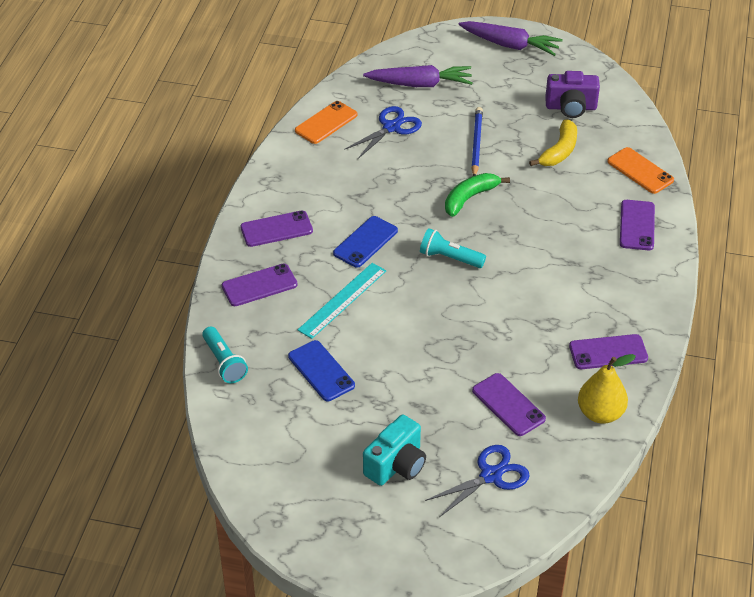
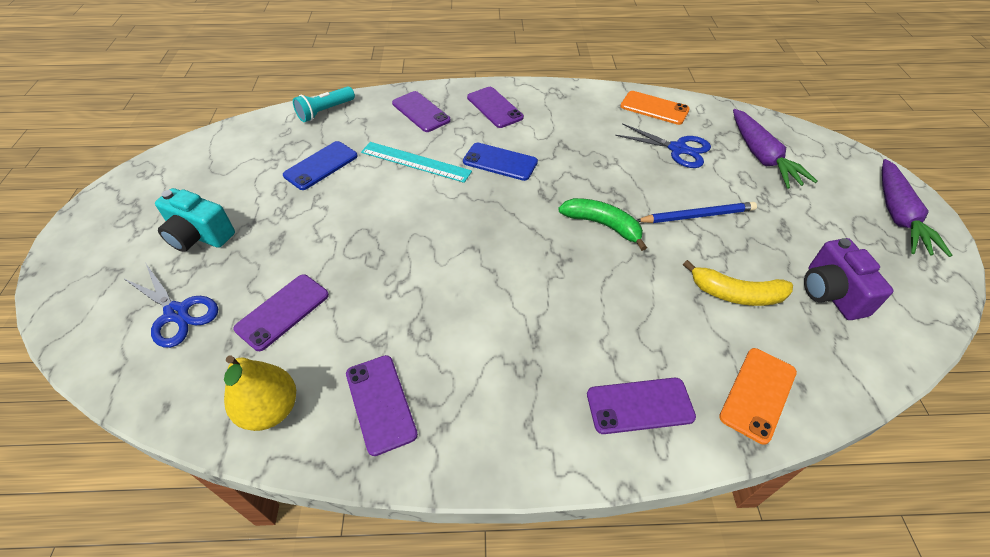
camera: 75 degrees right, 5 degrees up
(449, 258) = (500, 225): turquoise flashlight -> none

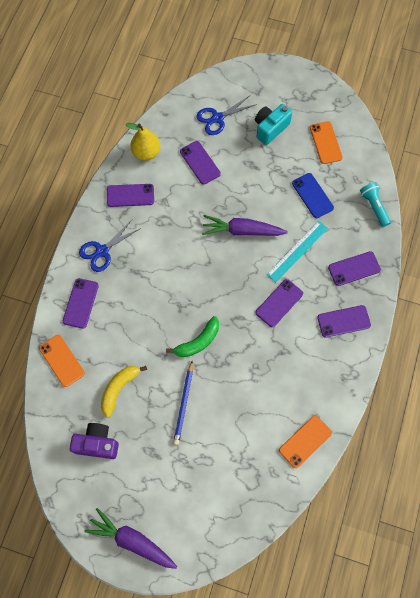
camera: 110 degrees right, 20 degrees up
(224, 171) = (325, 142): none -> orange phone
(500, 162) = (279, 303): blue phone -> purple phone
(678, 149) = (251, 430): blue scissors -> blue scissors (102, 251)
(762, 157) = (221, 488): purple carrot -> purple carrot (242, 231)

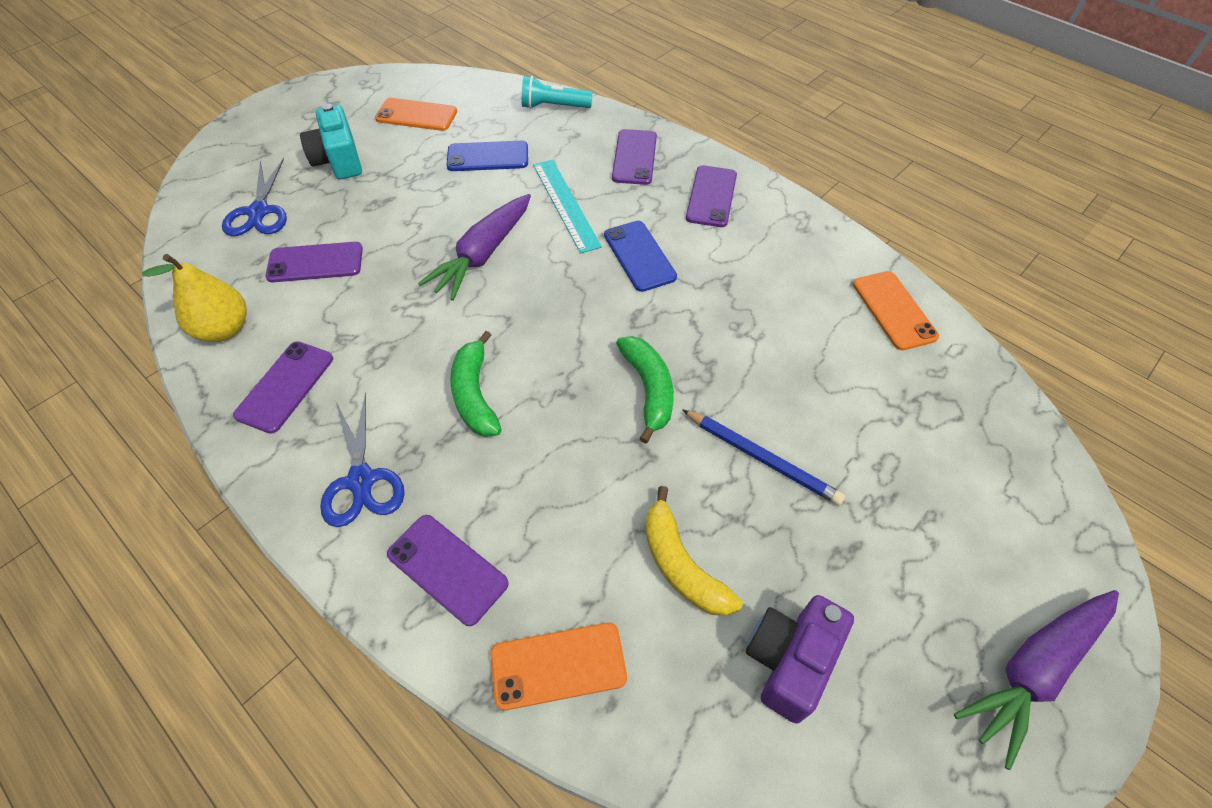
camera: 65 degrees left, 15 degrees down
(161, 271) = (475, 394): none -> green banana
(279, 303) = (639, 256): purple phone -> blue phone

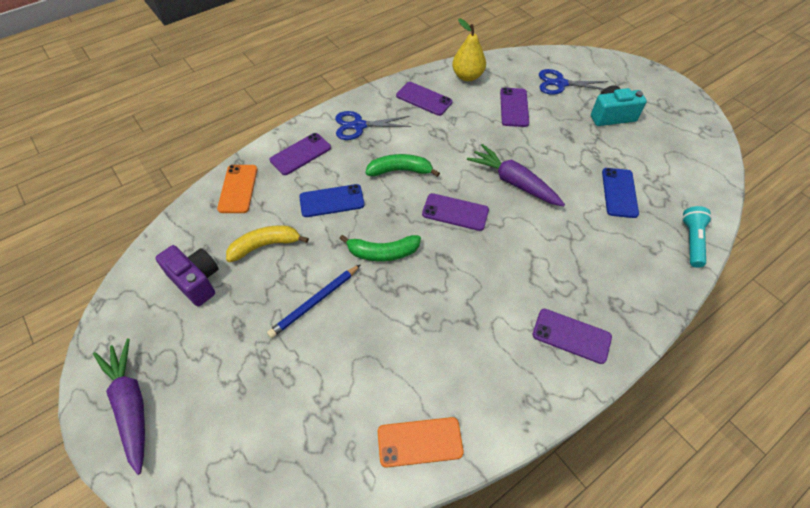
camera: 100 degrees right, 0 degrees up
(416, 115) = (668, 155): orange phone -> none
(565, 204) = (563, 233): turquoise ruler -> none
(634, 157) = (623, 288): purple phone -> purple phone (455, 212)
(639, 256) = (503, 270): blue phone -> blue phone (332, 201)

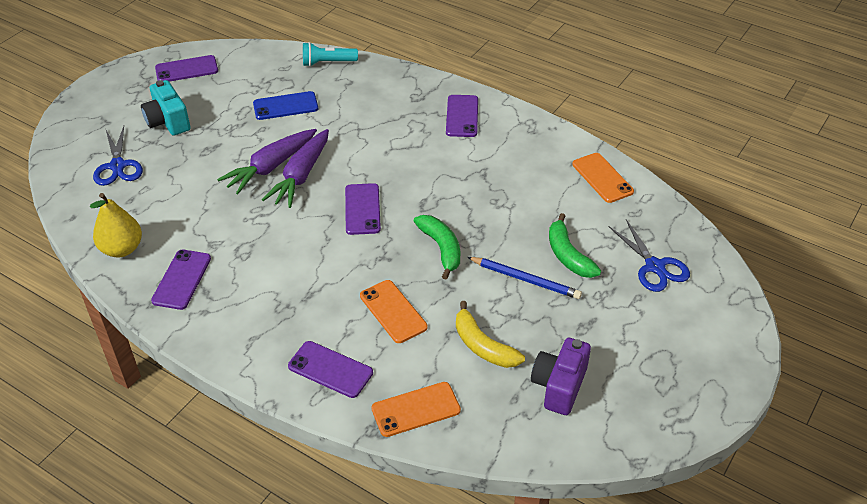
camera: 110 degrees left, 10 degrees down
(131, 405) = (706, 369): purple carrot -> purple carrot (270, 167)
(332, 201) = (393, 311): blue phone -> orange phone
(359, 126) = (256, 328): blue scissors -> blue scissors (655, 266)
(400, 170) = (320, 267): green banana -> green banana (568, 255)
(514, 107) = (175, 196): purple phone -> purple phone (186, 69)

